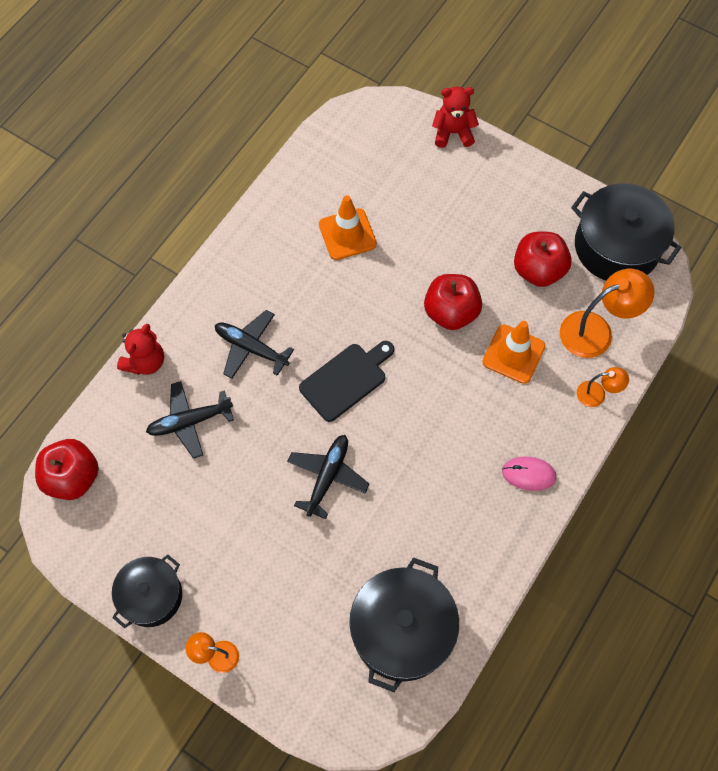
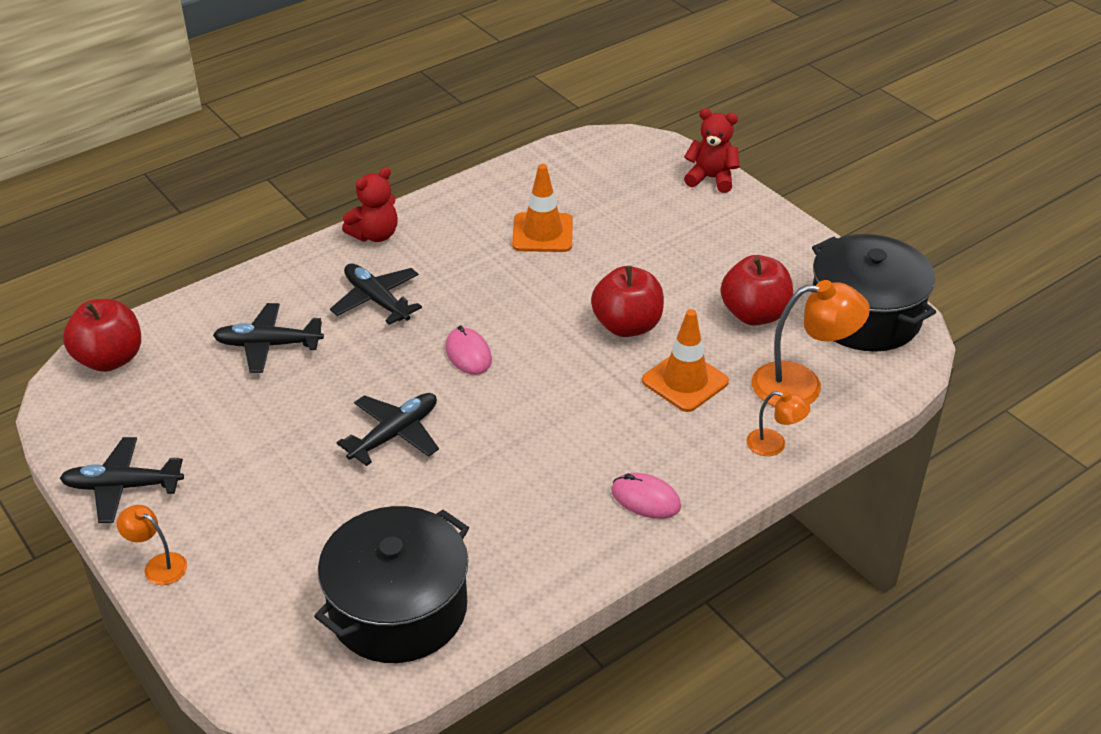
camera: 20 degrees right, 25 degrees down
(145, 362) = (253, 283): red teddy bear -> red teddy bear (375, 235)
(151, 596) = (122, 487): black pot -> black plane
(346, 380) = (468, 354): black cutting board -> pink mouse

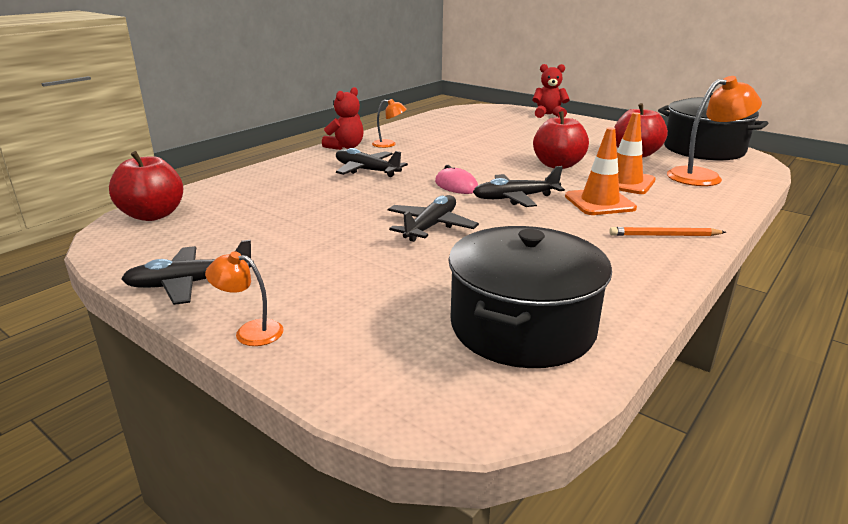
camera: 15 degrees left, 15 degrees down
(268, 345) = (292, 196): black plane -> black plane (515, 198)
(542, 233) = (462, 138): orange traffic cone -> orange traffic cone (599, 202)
(645, 499) = (664, 235): pink mouse -> orange pencil
(774, 445) = (721, 201): orange lamp -> orange lamp (389, 144)

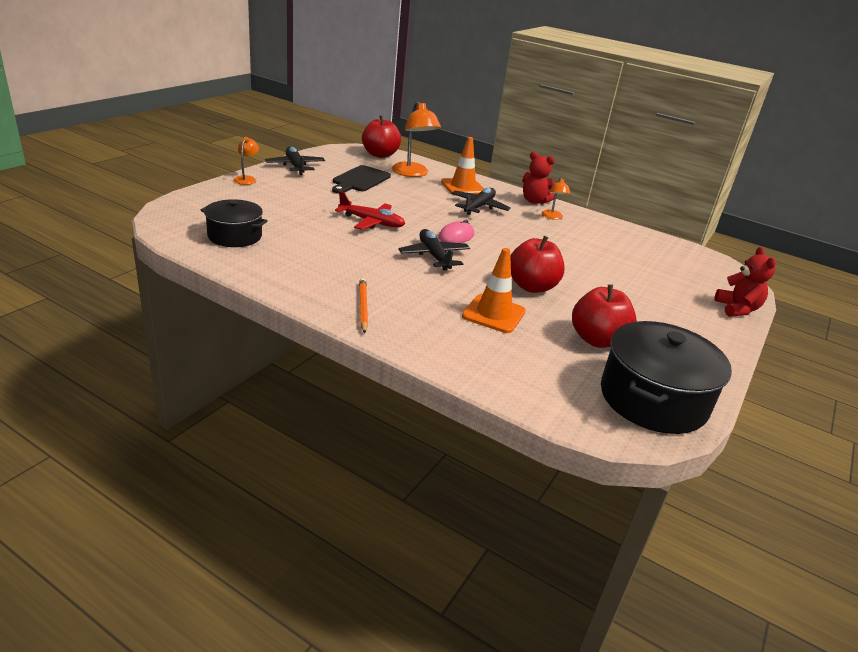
camera: 80 degrees right, 5 degrees up
(269, 231) = (360, 180): none -> black cutting board
(431, 226) = (372, 222): black plane -> red plane
(522, 326) = (235, 236): black pot -> black pot, size x0.63
(599, 202) = (433, 291): orange traffic cone -> orange traffic cone (463, 187)
(703, 176) = (533, 368): orange lamp -> orange lamp (413, 173)

